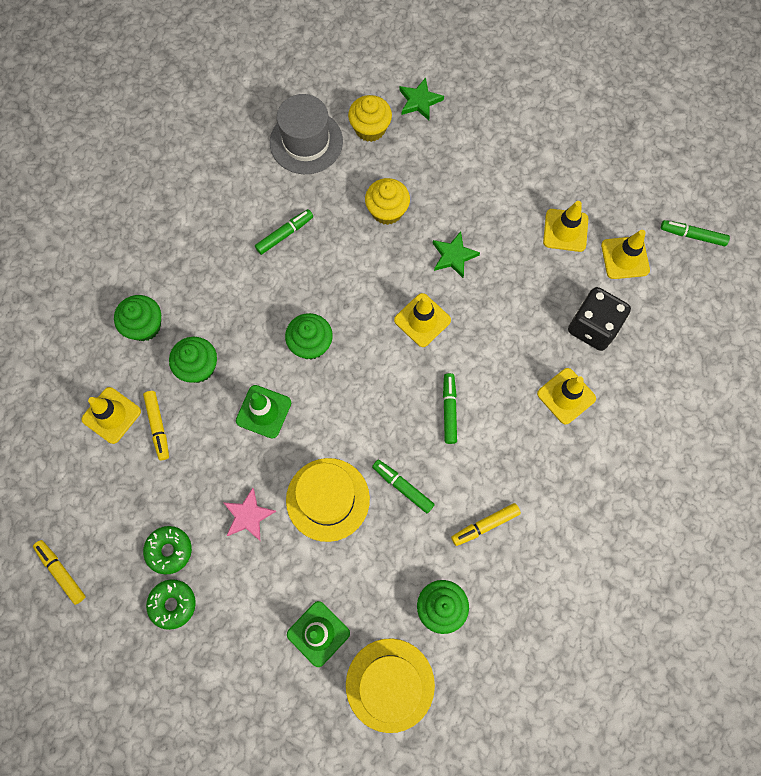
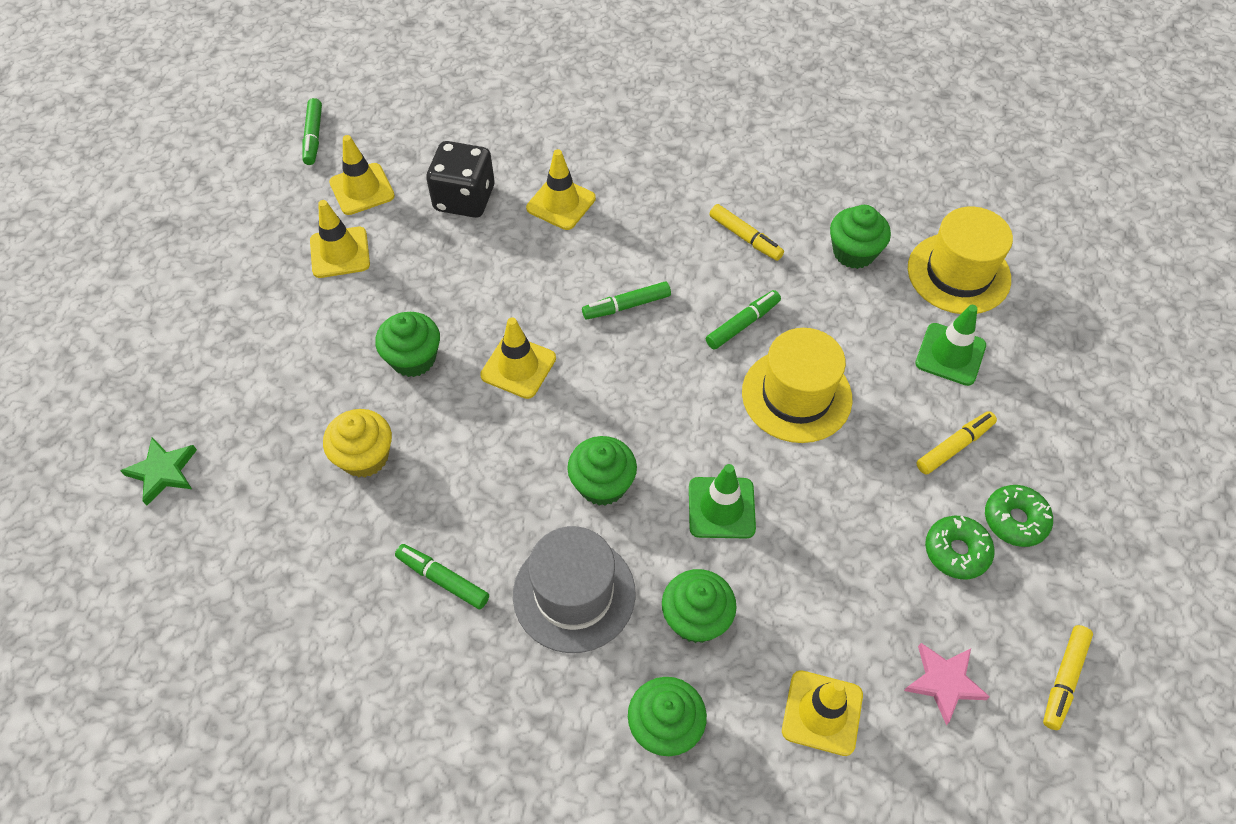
camera: 110 degrees left, 15 degrees down
(158, 426) = (806, 637): yellow marker -> yellow marker (954, 446)
(248, 516) = (863, 475): pink star -> pink star (944, 682)
(306, 142) = (269, 607): grey hat -> grey hat (574, 594)
(370, 128) = (226, 523): yellow cupcake -> none
(403, 487) = (742, 324): green marker -> green marker turned 150 degrees counterclockwise
(453, 256) = (413, 358): green star -> green cupcake

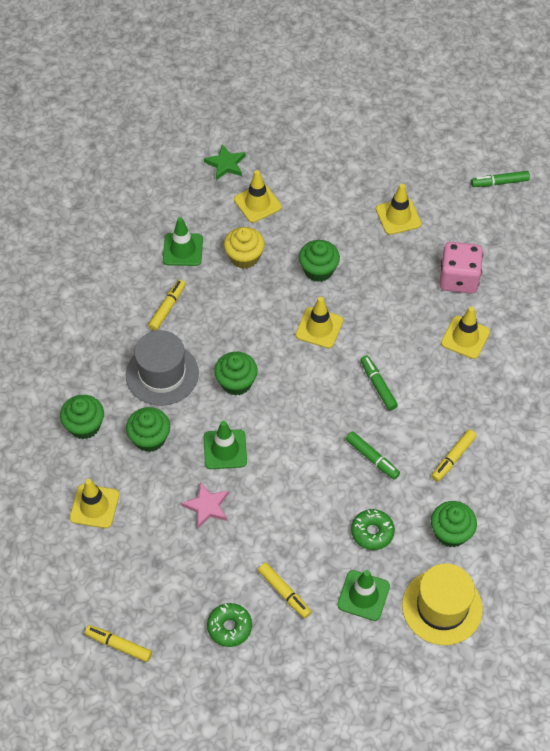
camera: 85 degrees right, 0 degrees up
(326, 549) = (183, 250): none -> green traffic cone
(362, 189) = (456, 219): yellow traffic cone -> yellow traffic cone (257, 203)
(443, 580) = (167, 308): green marker -> yellow marker
(464, 199) = (458, 279): black dice -> pink dice
(796, 395) = (315, 493): yellow hat -> none
(944, 682) = (115, 575): pink star -> pink star (207, 506)
(956, 551) = (203, 588): green donut -> green donut (372, 532)

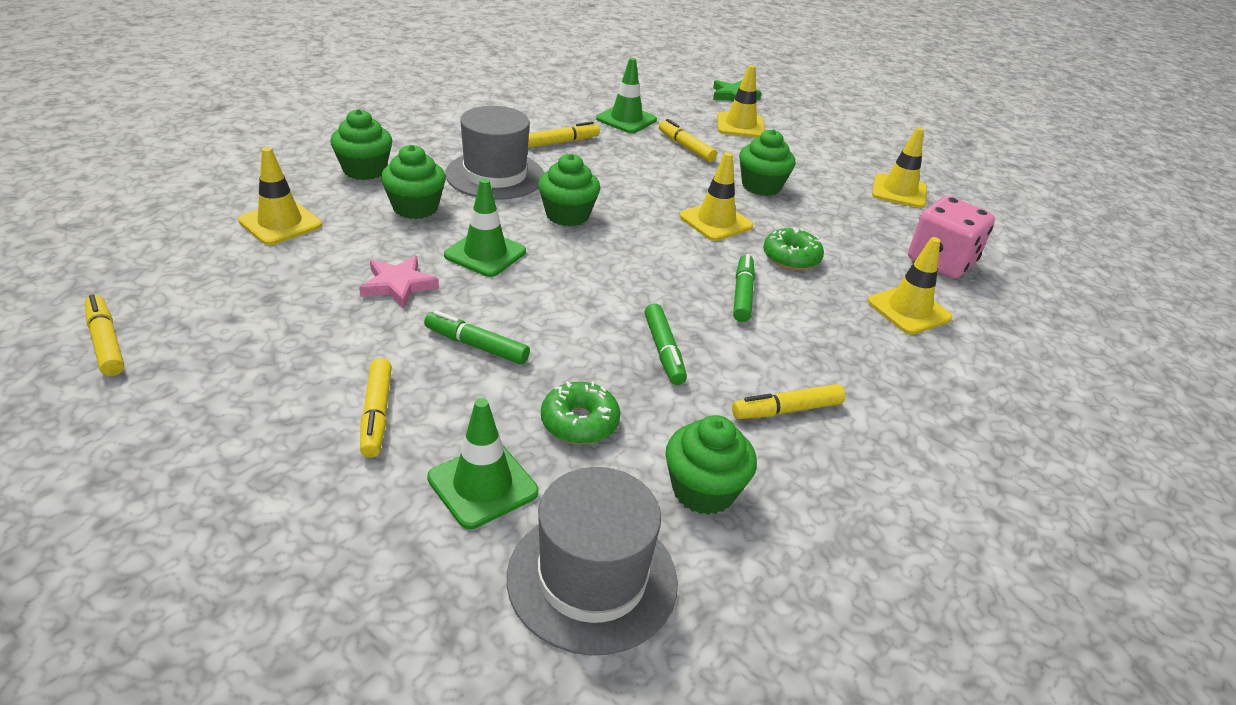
camera: 30 degrees right, 20 degrees down
(229, 627) = (256, 407): green donut -> green donut (791, 258)
(244, 257) = (686, 147): yellow cupcake -> yellow marker
(442, 607) = (592, 579): yellow hat -> grey hat
(499, 182) = (1058, 219): green marker -> green marker (476, 346)

